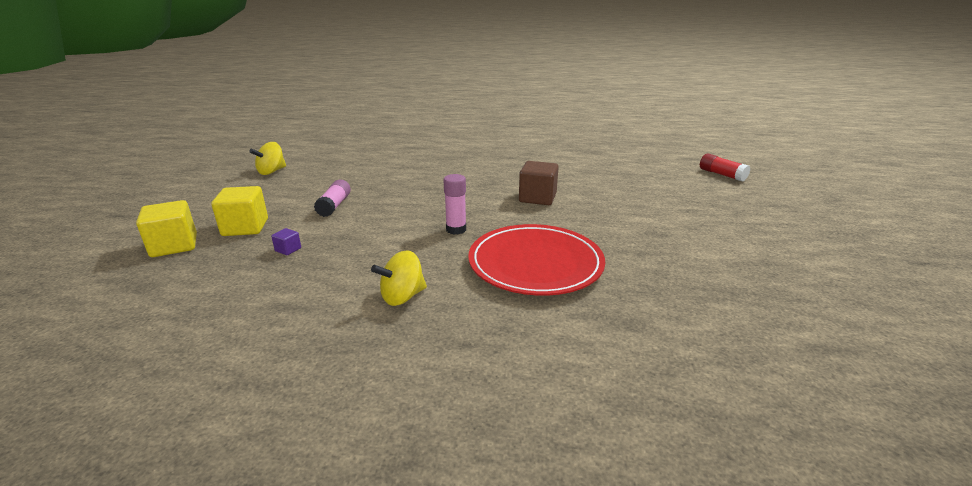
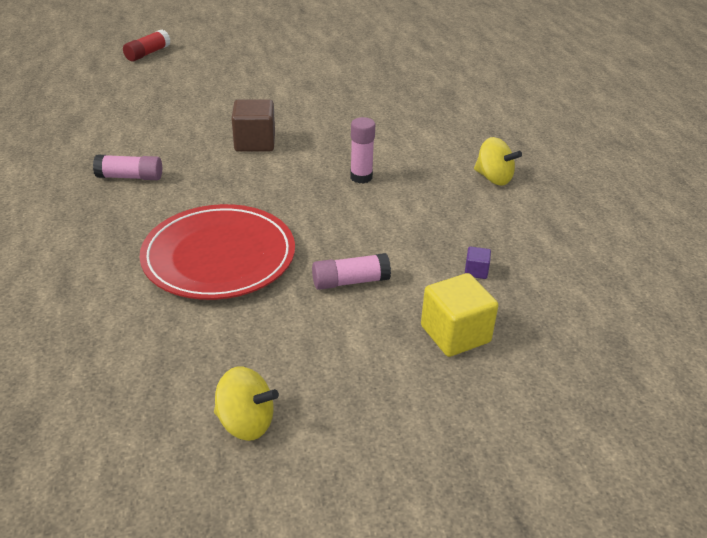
camera: 110 degrees left, 10 degrees up
(174, 246) = (539, 373): yellow cube -> none
(508, 161) = (130, 177): none -> pink glue stick
(535, 263) = (398, 130): red plate -> red plate (219, 256)

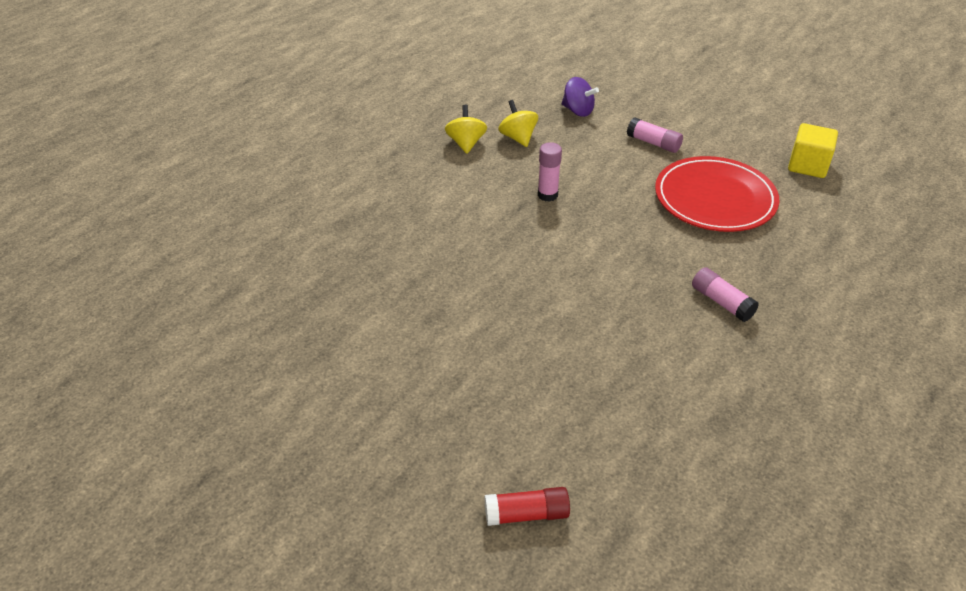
camera: 130 degrees left, 5 degrees up
(246, 422) = (780, 121): yellow spinning top -> yellow spinning top (518, 138)
(255, 143) = (580, 274): brown cube -> none
(455, 334) = (636, 97): yellow cube -> yellow cube (808, 165)
(476, 271) = (578, 111): purple cube -> purple spinning top

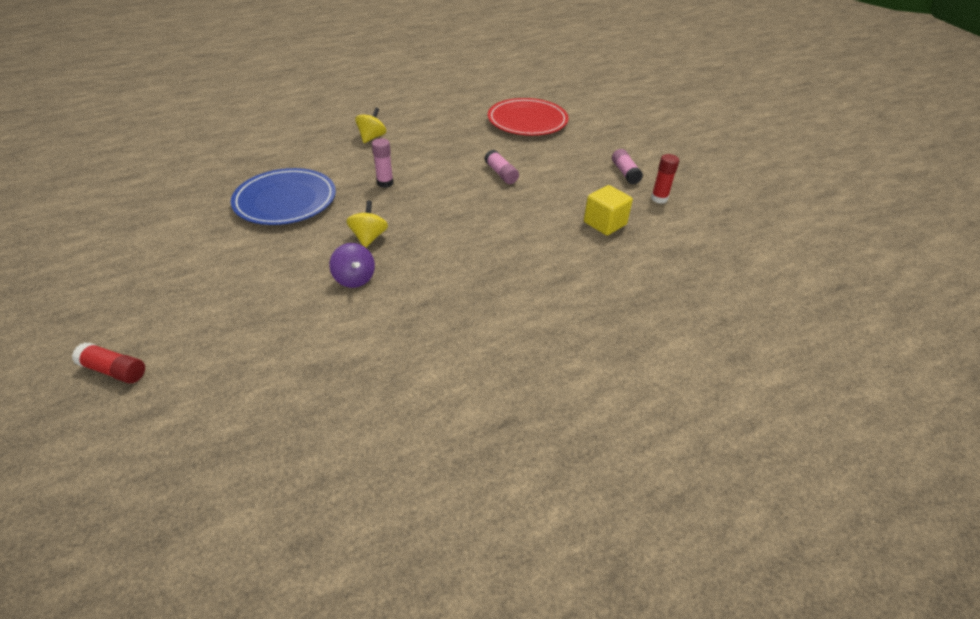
camera: 25 degrees right, 0 degrees up
(464, 254) = (285, 200): none -> blue plate
(518, 138) = (410, 144): yellow spinning top -> yellow spinning top (369, 237)
(578, 111) = (472, 139): purple spinning top -> purple spinning top (354, 279)
(715, 198) = (501, 222): red plate -> red plate (527, 121)
(721, 302) = (419, 291): pink glue stick -> pink glue stick (625, 173)
(826, 121) = (659, 198): none -> red glue stick

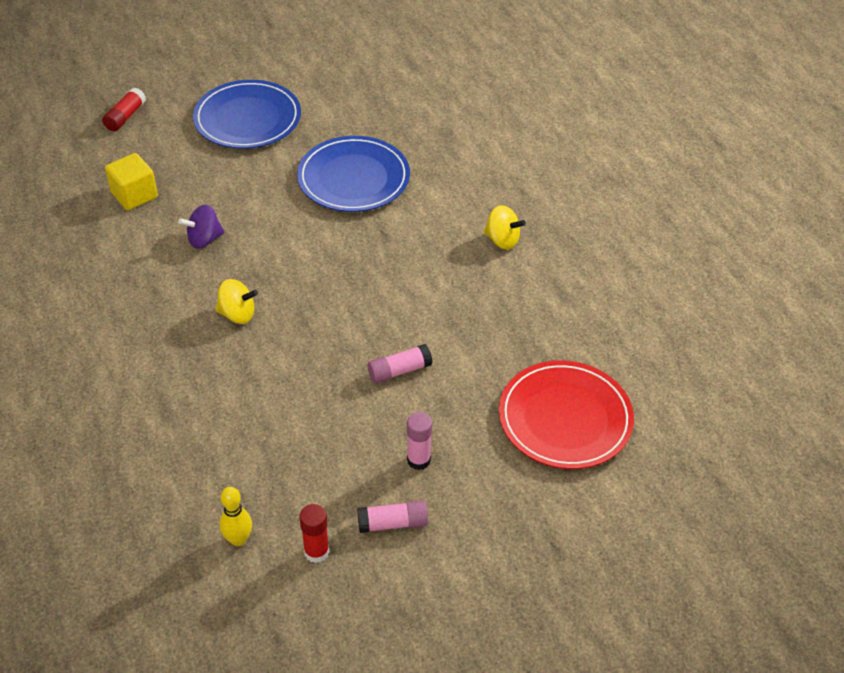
camera: 95 degrees right, 5 degrees up
(167, 268) = (247, 119): none -> blue plate
(369, 237) = (272, 247): yellow spinning top -> yellow spinning top (237, 314)
(385, 183) = (384, 256): pink glue stick -> pink glue stick (418, 460)
(605, 223) = (264, 470): yellow cube -> yellow cube (134, 195)
(666, 230) = (238, 539): none -> yellow bowling pin

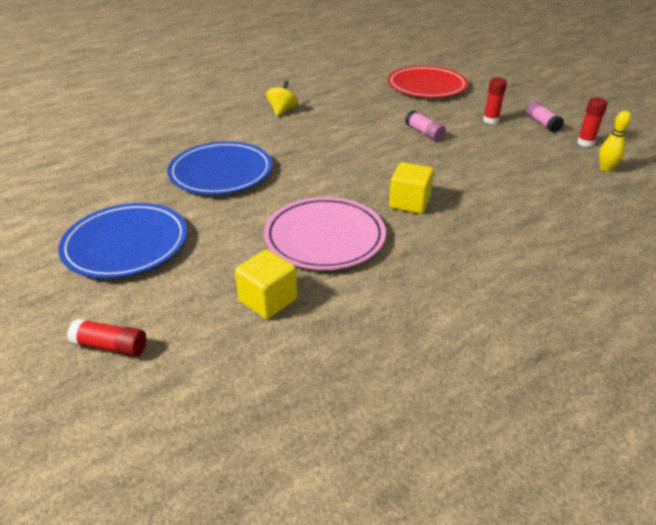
camera: 100 degrees left, 10 degrees down
(204, 239) = (324, 237): purple spinning top -> pink plate
(237, 314) = (409, 202): yellow spinning top -> yellow cube
(418, 460) = (490, 120): pink glue stick -> red glue stick

